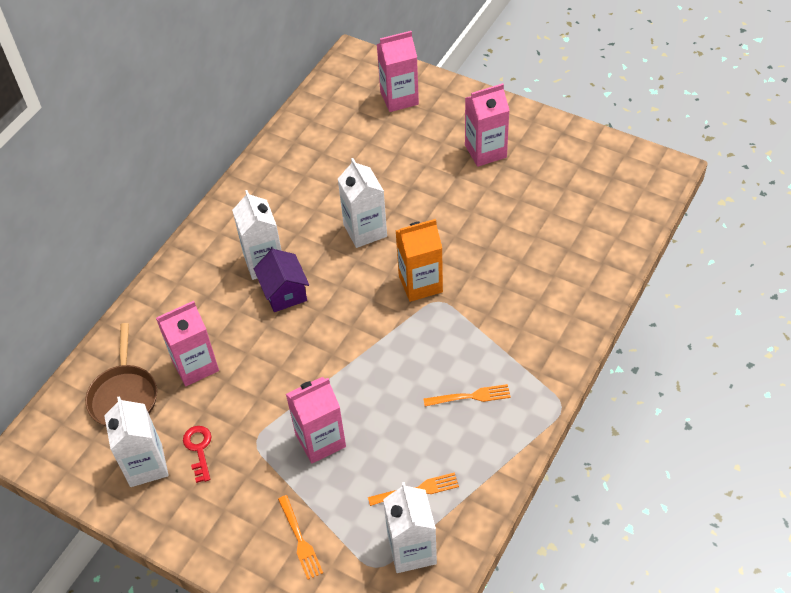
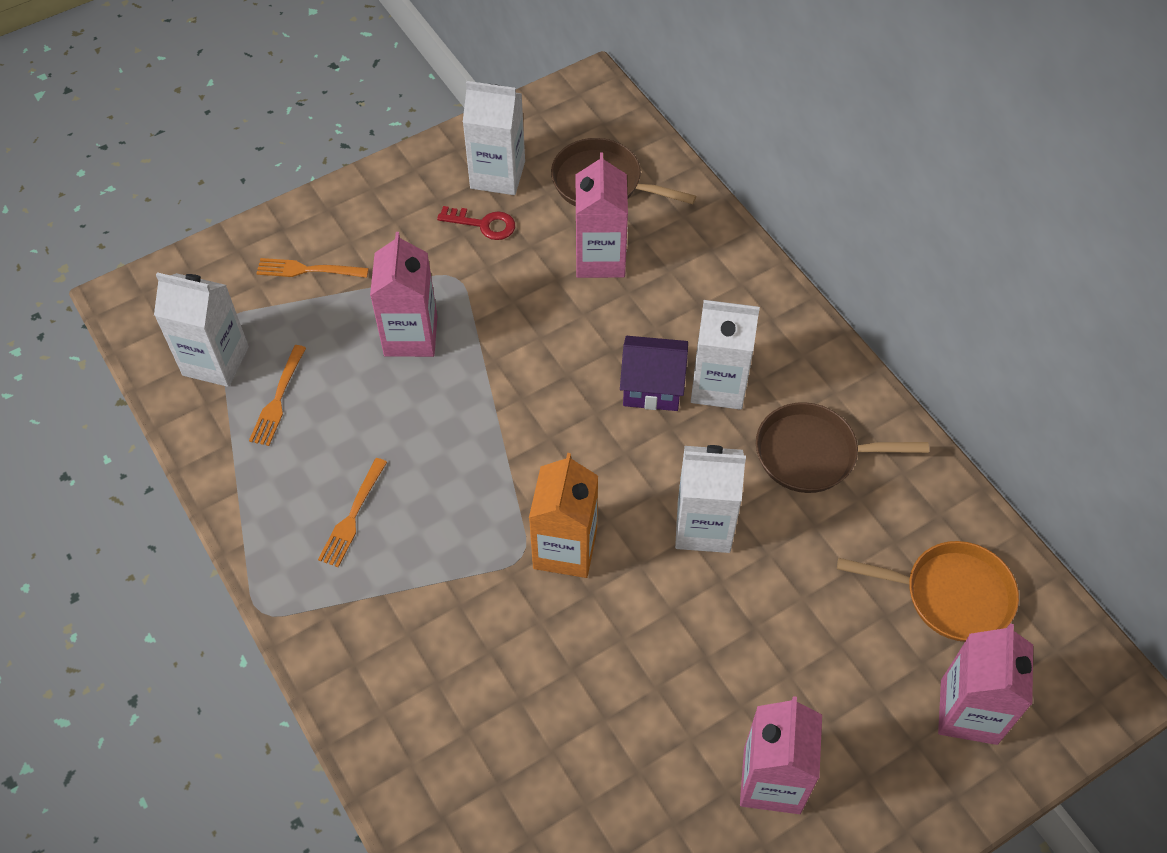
camera: 115 degrees right, 5 degrees up
(287, 203) = (813, 454): none -> brown pan
(340, 123) = (950, 595): none -> orange pan

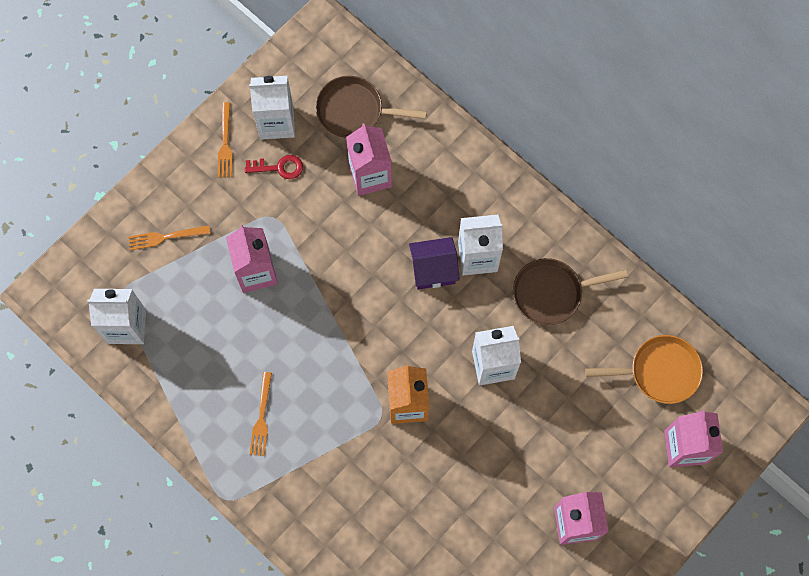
camera: 15 degrees left, 15 degrees up
(278, 399) = (181, 344): orange fork -> orange fork (225, 143)

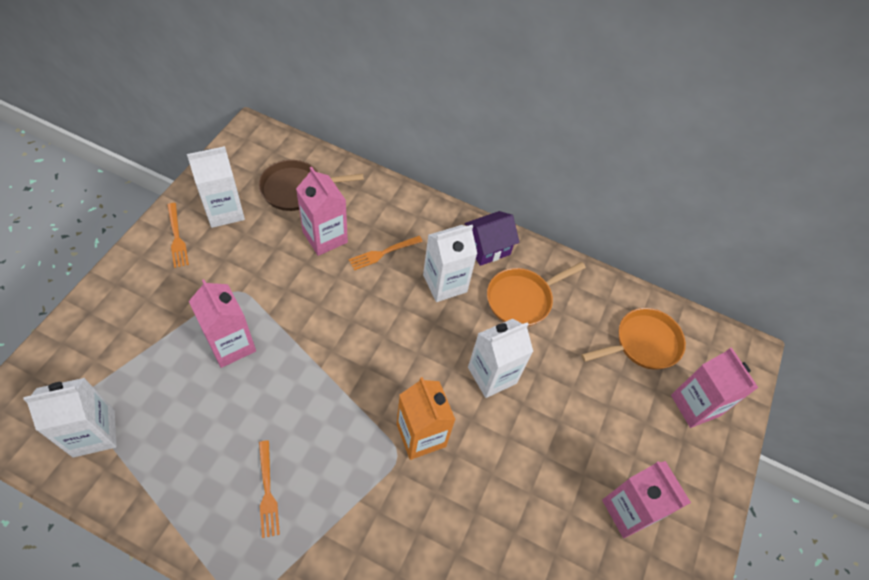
camera: 25 degrees left, 15 degrees down
(166, 237) = (127, 333): orange fork -> orange fork (383, 253)
(279, 167) = (235, 247): red key -> none
(433, 269) = (407, 303): purple house -> purple house (487, 247)
(552, 293) = (522, 299): brown pan -> orange pan

